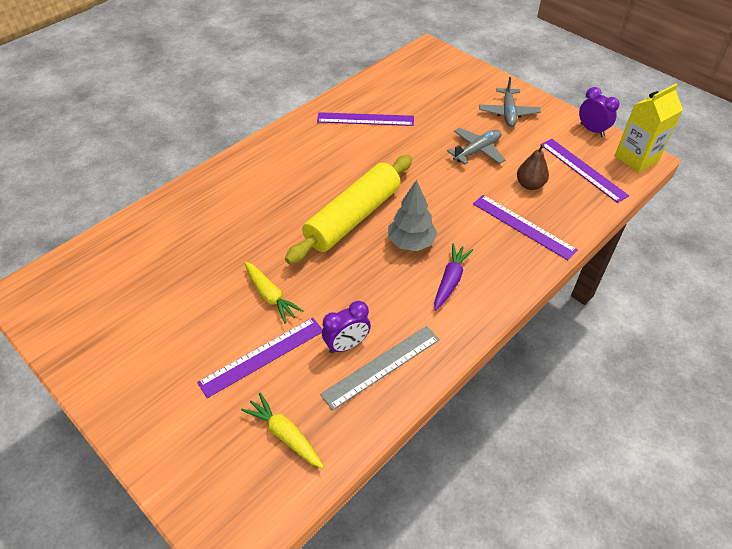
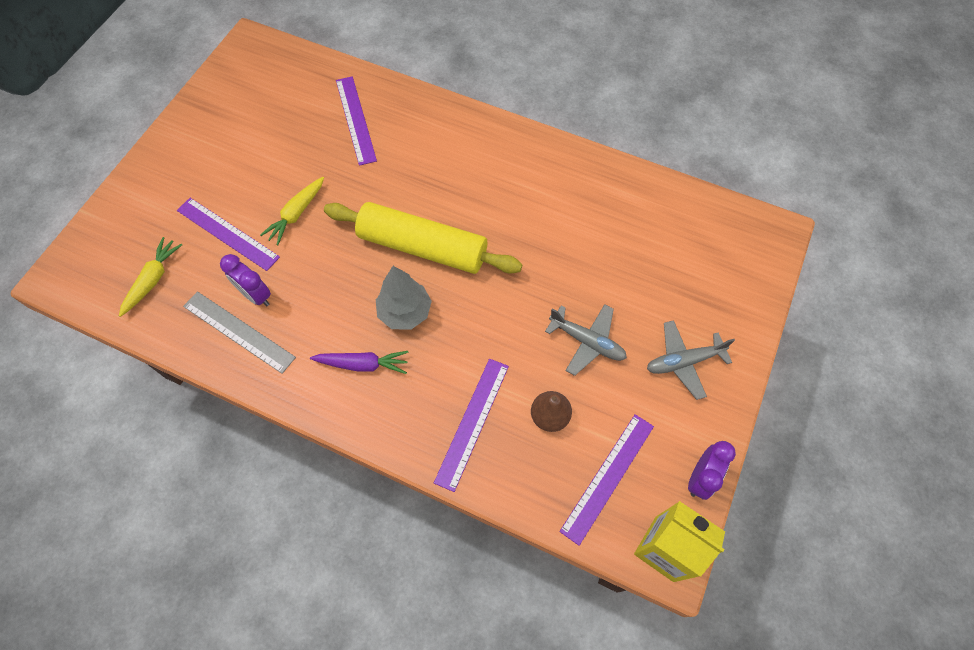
camera: 70 degrees right, 15 degrees up
(365, 119) = (589, 207): purple ruler -> purple ruler (355, 119)

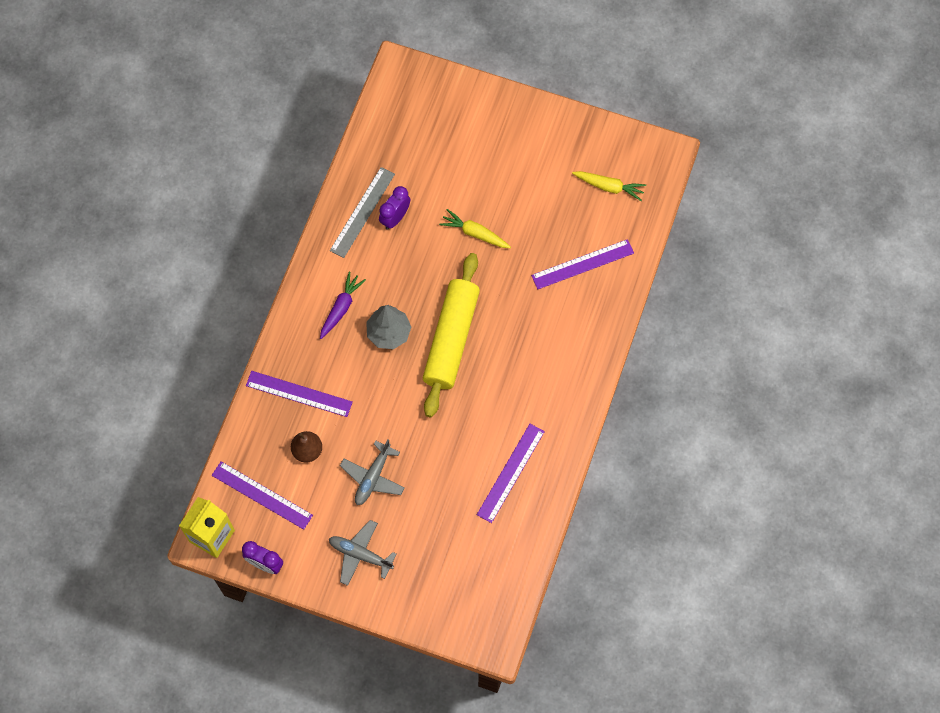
camera: 85 degrees right, 5 degrees up
(153, 279) = (403, 139): yellow carrot -> yellow carrot (609, 187)
(227, 233) = (450, 184): purple ruler -> purple ruler (510, 473)
(363, 364) = (341, 308): purple carrot -> purple carrot turned 150 degrees counterclockwise
(683, 362) = (360, 554): grey plane -> grey plane turned 45 degrees counterclockwise

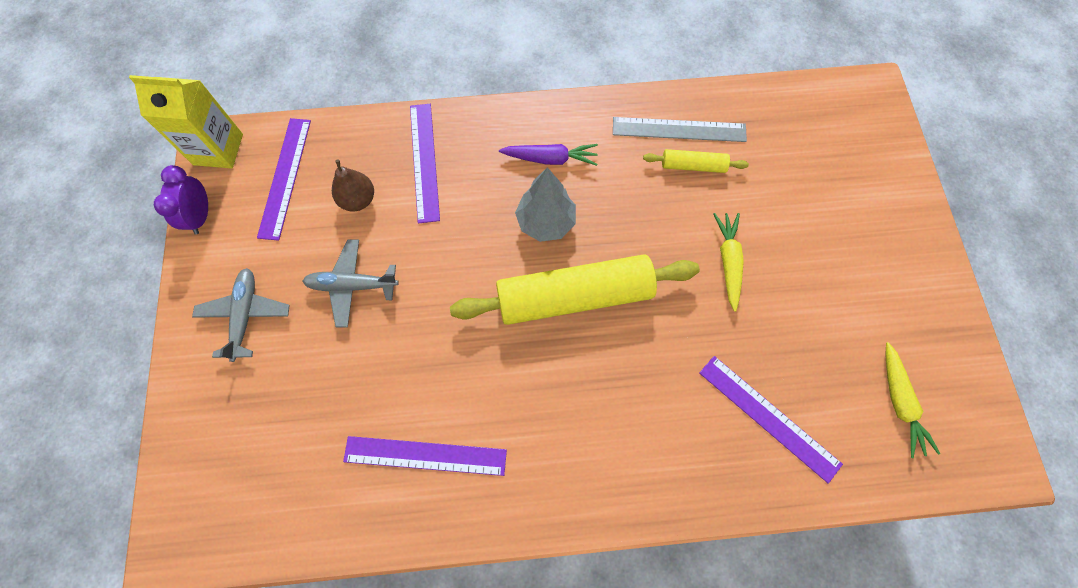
camera: 65 degrees right, 0 degrees up
(395, 218) = (693, 166): purple clock -> yellow rolling pin

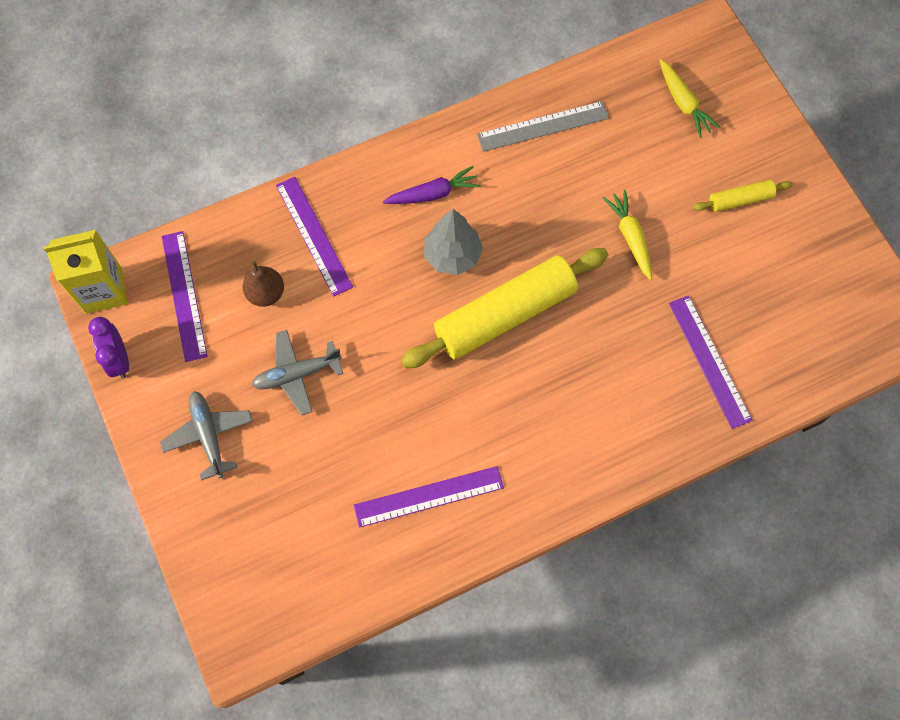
camera: 20 degrees left, 0 degrees up
(693, 166) = (568, 157): yellow rolling pin -> yellow rolling pin (740, 200)
(768, 417) = (709, 361): purple ruler -> purple ruler turned 45 degrees clockwise
(899, 402) = (813, 310): yellow carrot -> yellow carrot (683, 103)

